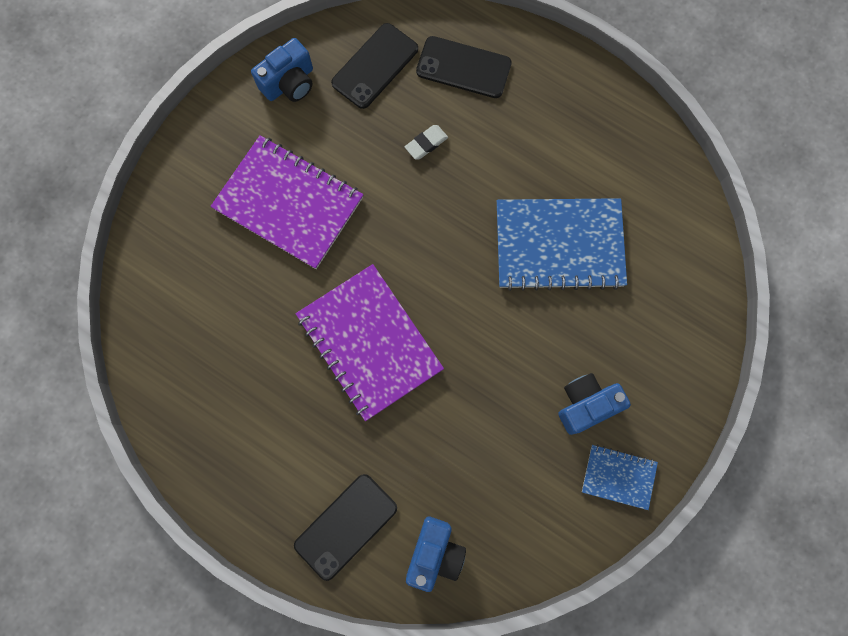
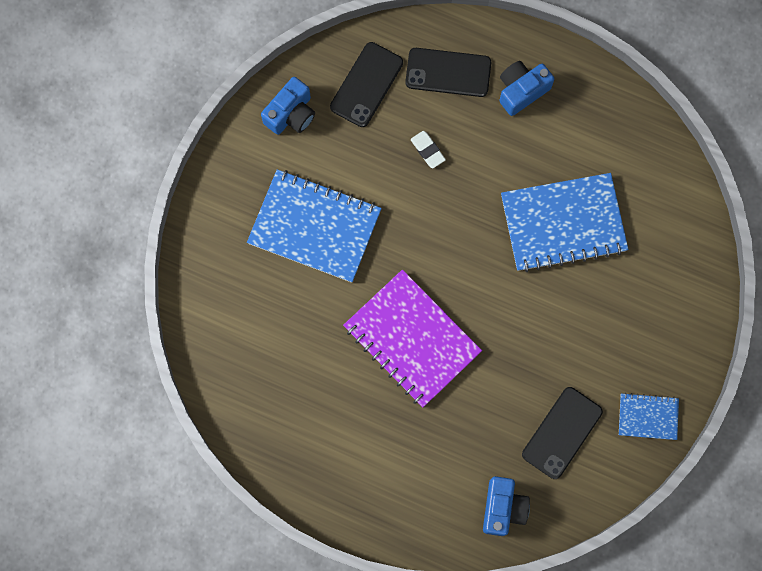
camera: 10 degrees left, 0 degrees up
(289, 203) = (314, 227): purple notebook -> blue notebook
(346, 526) = (423, 499): black phone -> black phone (562, 433)
(426, 144) = (427, 150): white eraser -> white eraser turned 75 degrees counterclockwise
(586, 404) = (610, 360): blue camera -> blue camera (521, 91)

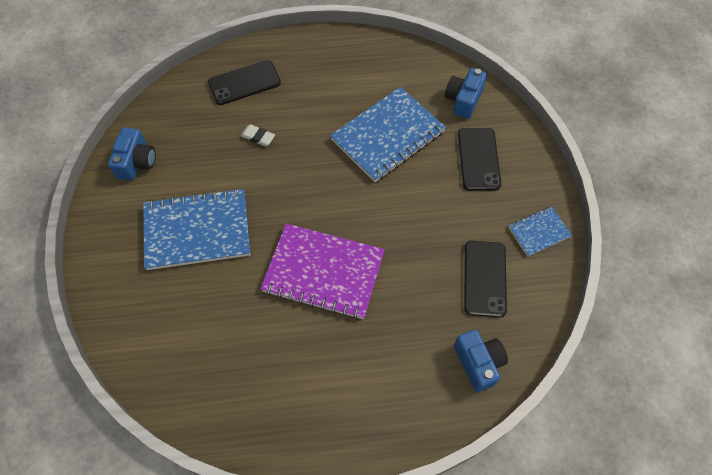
camera: 30 degrees left, 15 degrees down
(366, 84) = (187, 117): black phone -> black phone (478, 159)
(521, 91) = (304, 70): blue camera -> blue camera (463, 100)

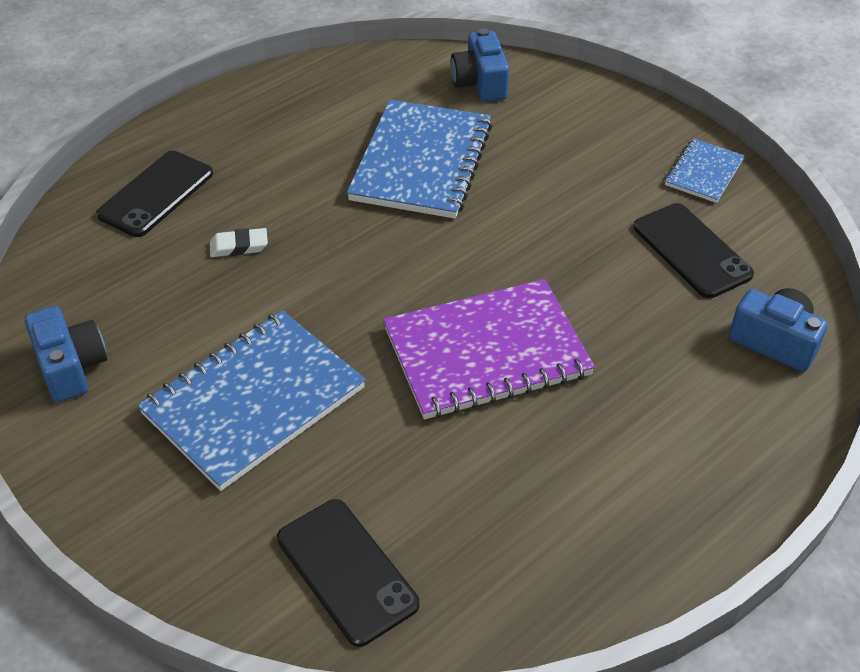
camera: 35 degrees left, 15 degrees down
(478, 159) = (559, 134): black phone -> black phone (346, 571)

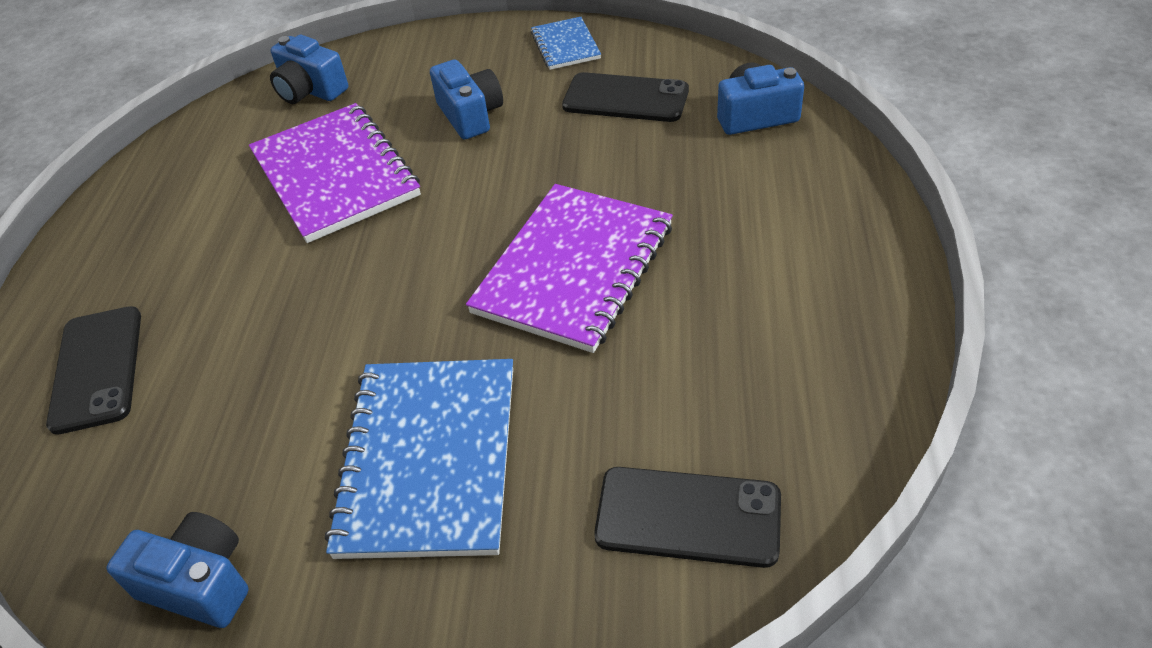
camera: 40 degrees left, 0 degrees up
(239, 246) = (246, 350): white eraser -> none
(421, 162) = (335, 175): blue notebook -> purple notebook
(562, 181) = (470, 115): none -> blue camera

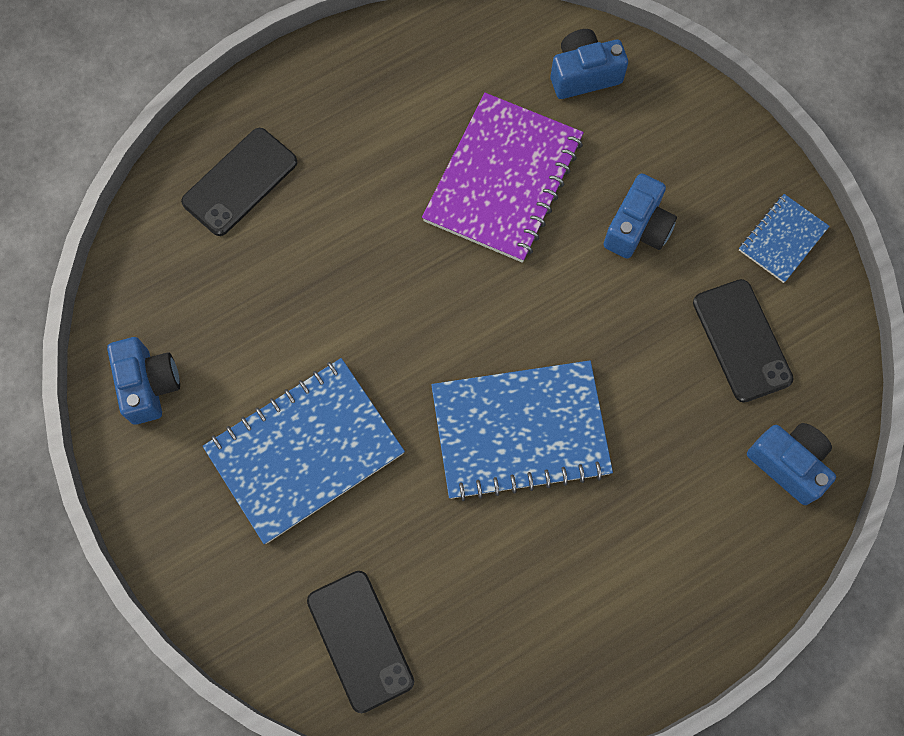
camera: 50 degrees right, 25 degrees up
(310, 90) = (584, 74): blue camera -> blue camera turned 75 degrees clockwise
(574, 269) = (520, 431): purple notebook -> blue notebook

